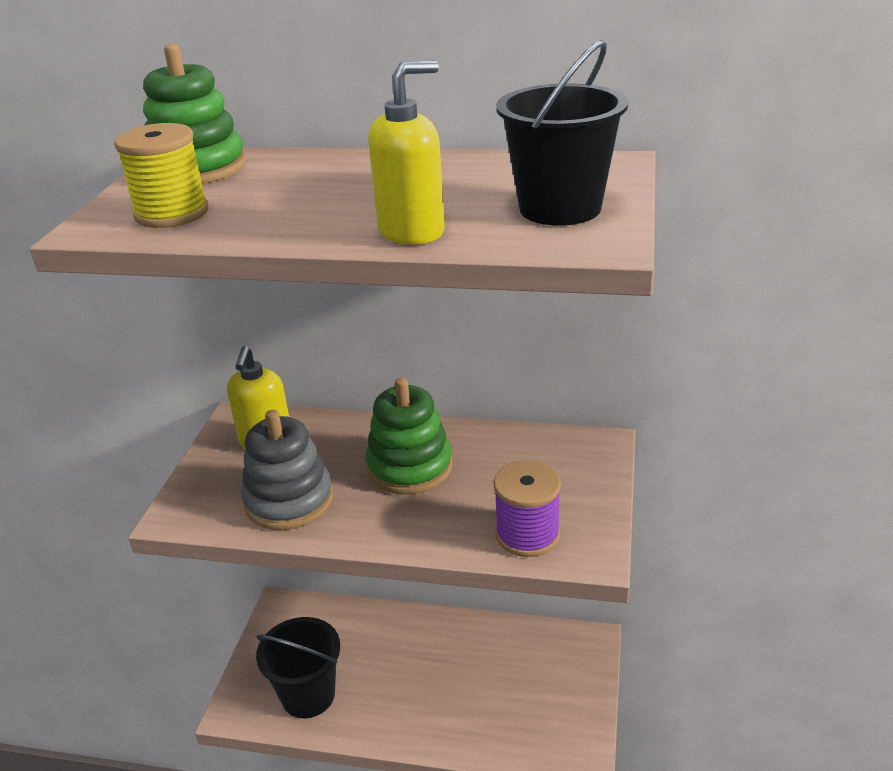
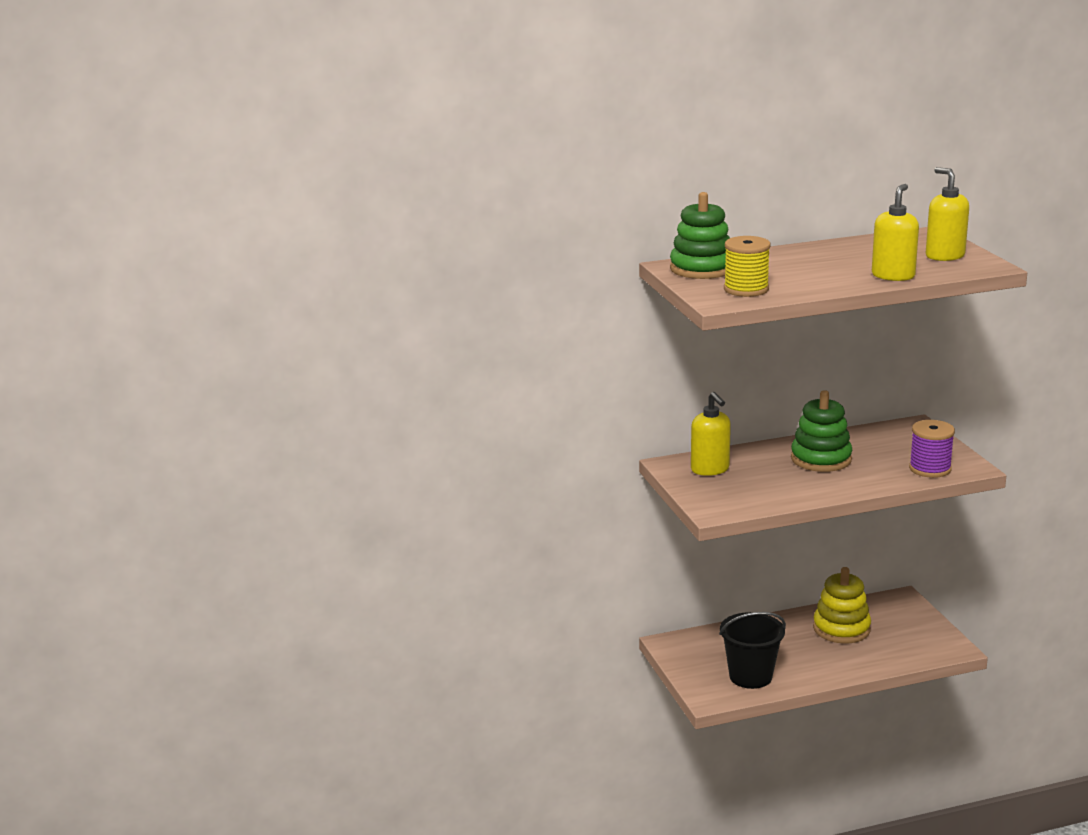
camera: 30 degrees left, 10 degrees down
(289, 500) = (772, 489): grey stacking toy -> none
(475, 662) = (841, 629): none -> yellow stacking toy
(560, 208) = (944, 256): black bucket -> yellow soap dispenser

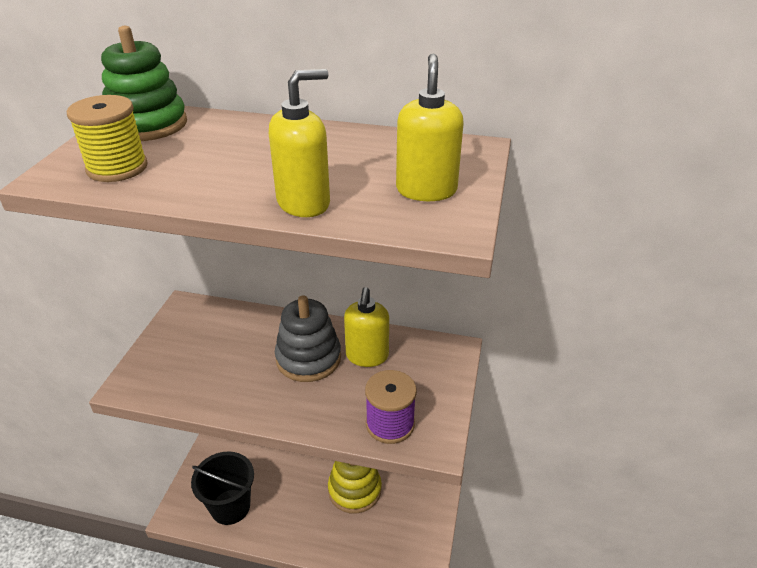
camera: 30 degrees right, 15 degrees up
(710, 469) = (203, 328): yellow soap dispenser -> yellow soap dispenser (367, 356)
(821, 459) = (308, 358): green stacking toy -> grey stacking toy

